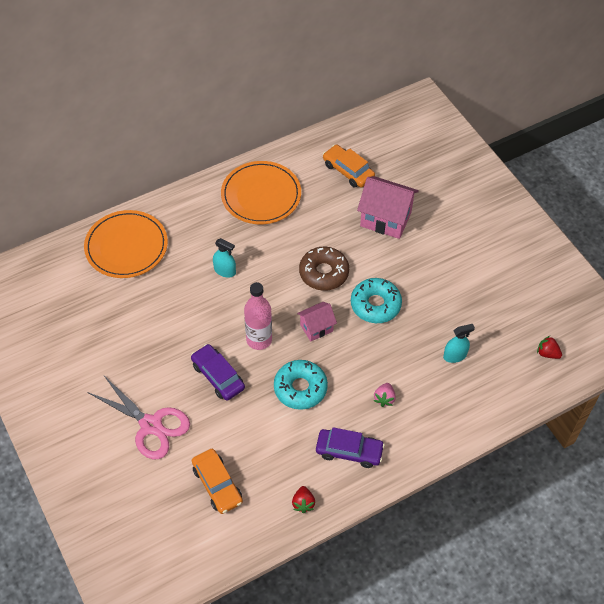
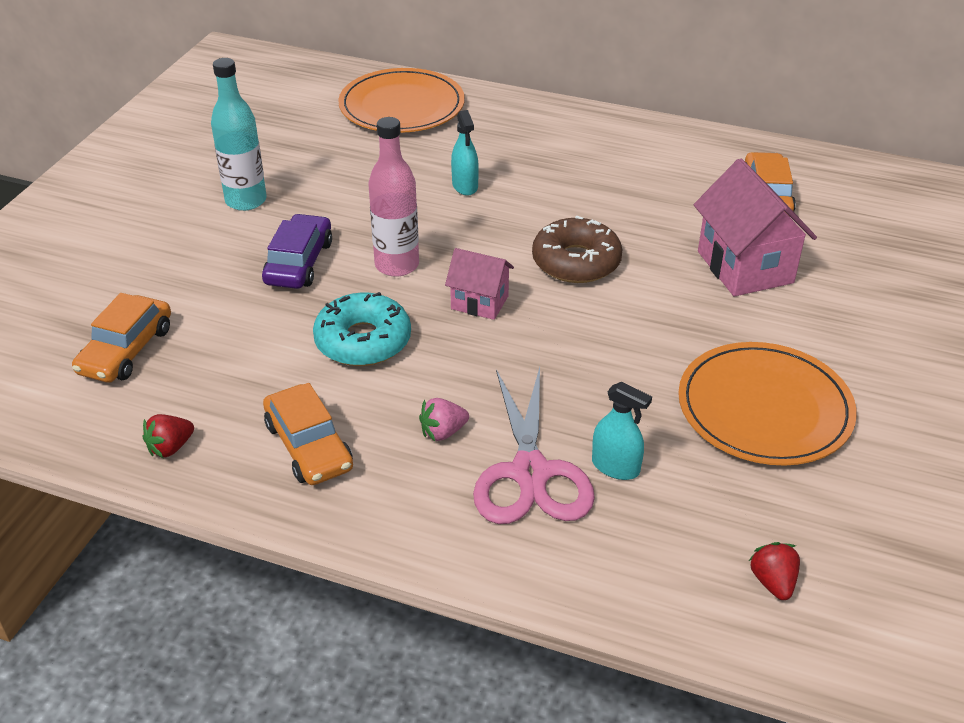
camera: 50 degrees right, 15 degrees down
(142, 366) = (246, 201): none -> turquoise bottle
(151, 425) = (166, 250): pink scissors -> pink scissors (531, 473)
(261, 195) = (617, 153): orange plate -> orange plate (764, 408)
(349, 451) = (309, 446): purple car -> orange car
(375, 305) = (591, 335): turquoise donut -> none

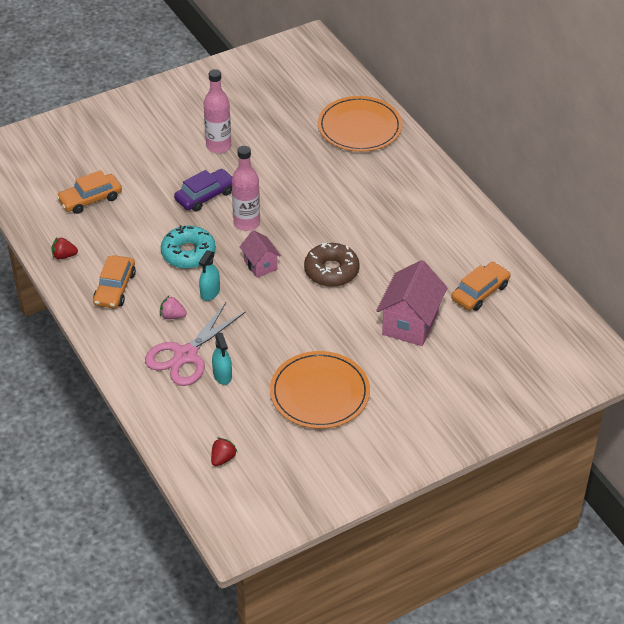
camera: 40 degrees right, 5 degrees up
(246, 201) = (218, 146): turquoise bottle -> pink bottle
(465, 186) = (331, 196): turquoise spray bottle -> turquoise spray bottle (210, 293)

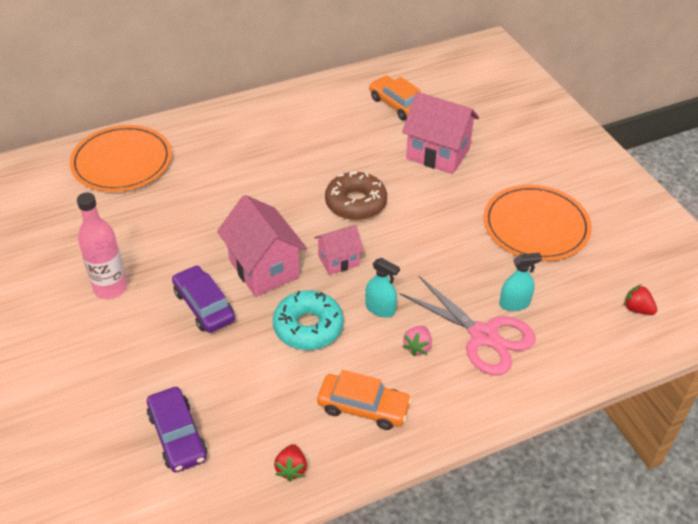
camera: 85 degrees left, 0 degrees up
(90, 199) = (177, 435): orange car -> purple car
(246, 223) = (264, 269): pink bottle -> pink house

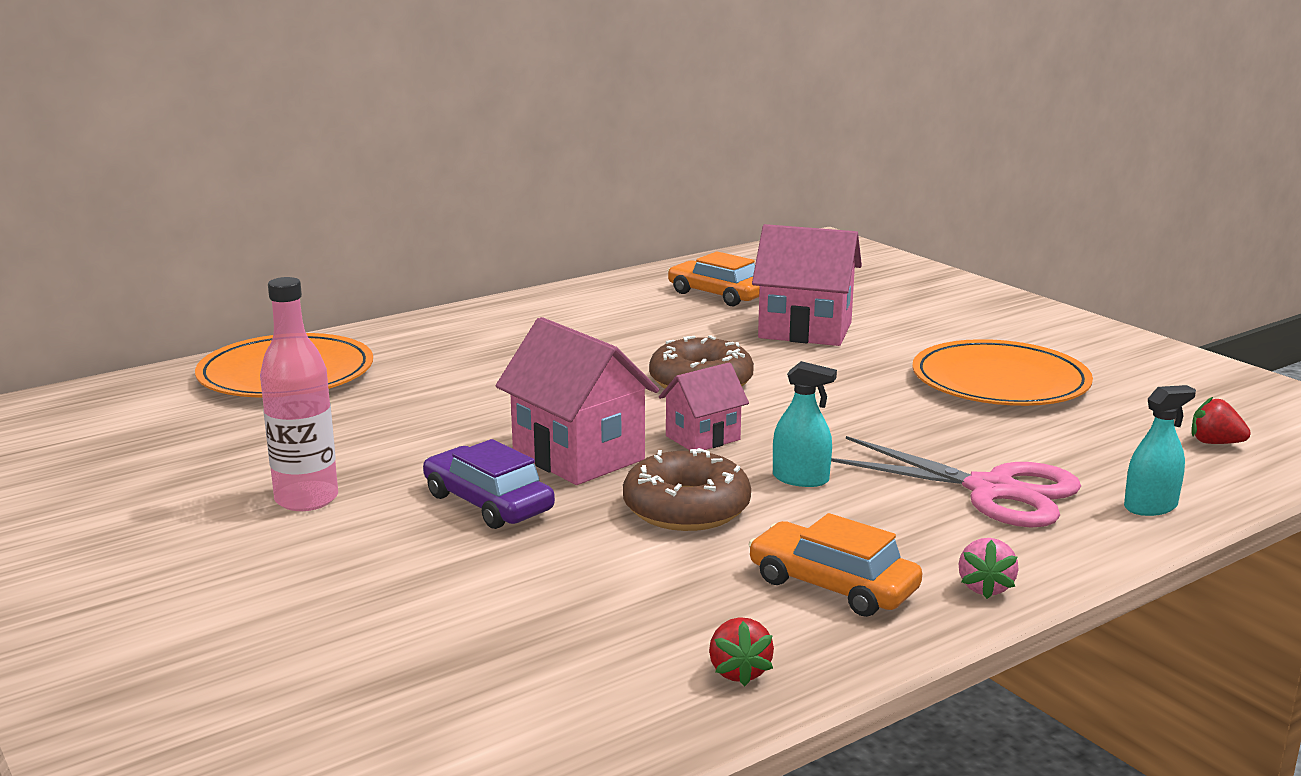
camera: 10 degrees left, 25 degrees down
(177, 435) = (498, 655): purple car -> none
(308, 327) = (686, 508): turquoise donut -> brown donut
(363, 407) = (832, 585): orange car -> orange car turned 150 degrees counterclockwise
(417, 347) = (888, 511): pink strawberry -> pink strawberry (985, 587)
(514, 303) = (1019, 454): turquoise spray bottle -> turquoise spray bottle (1150, 507)

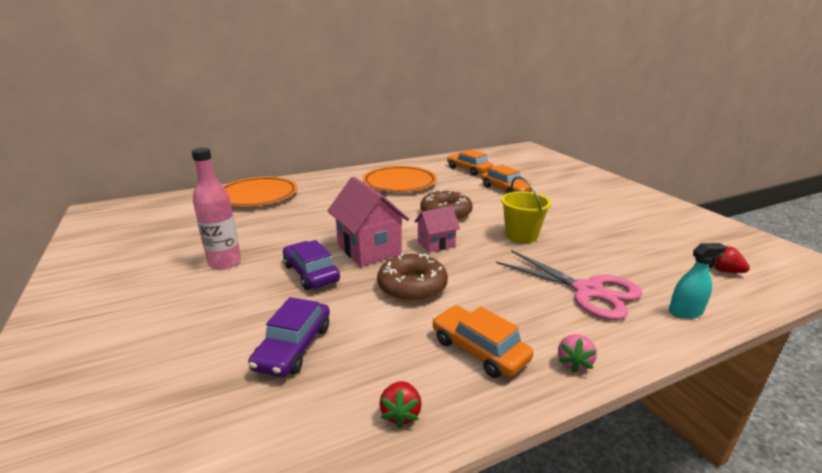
camera: 10 degrees right, 5 degrees up
(522, 610) = (294, 347): none -> purple car
(800, 479) = (480, 273): turquoise spray bottle -> none
(805, 330) = (505, 189): pink house -> orange car
(857, 412) = (521, 235): none -> yellow bucket
(1000, 381) = (601, 223): orange plate -> orange plate (399, 182)

